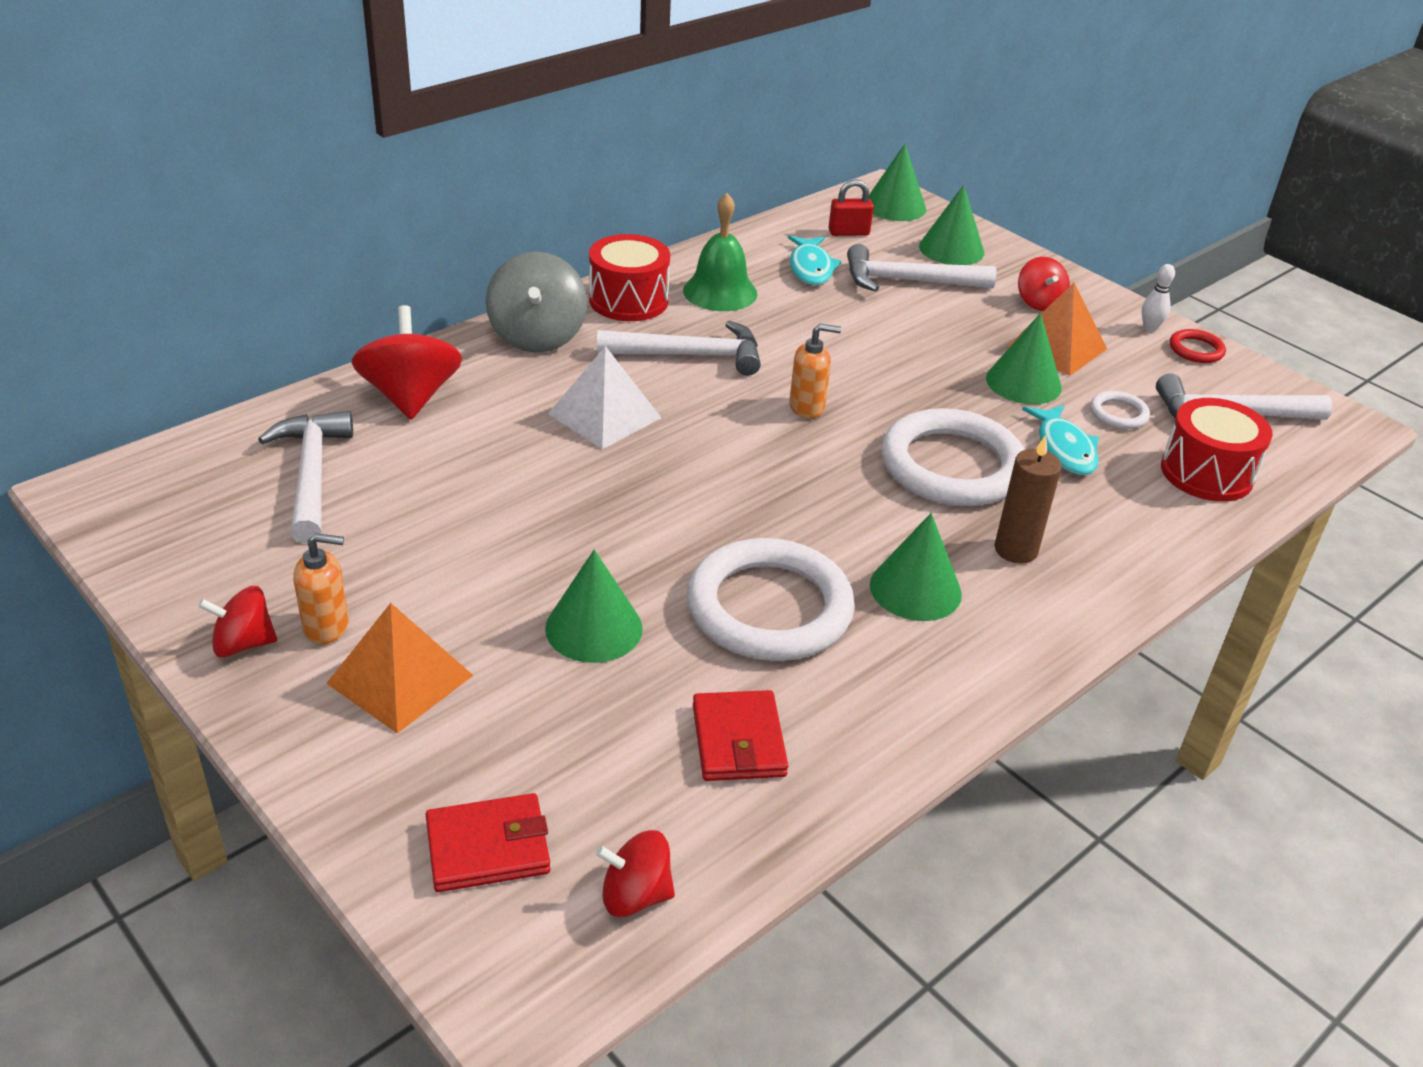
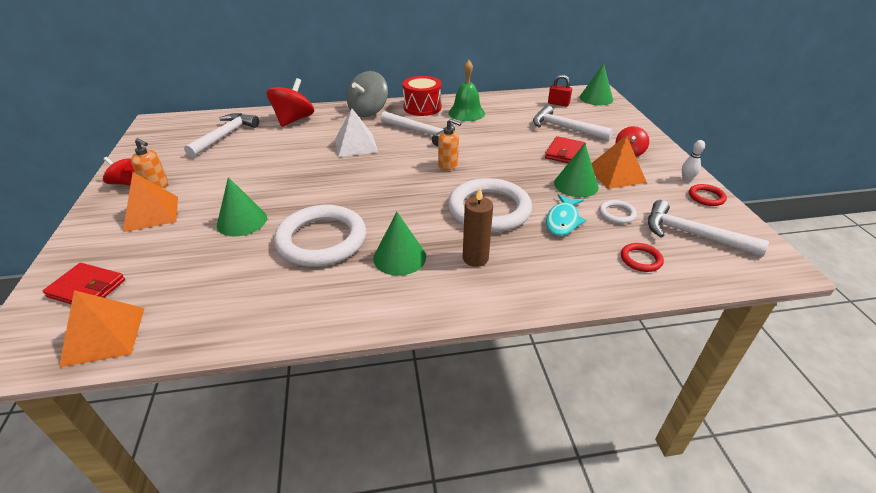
camera: 35 degrees right, 0 degrees up
(635, 895) = (104, 336): red spinning top -> orange pyramid
(738, 740) = (233, 290): red wallet -> red wallet (565, 153)
(811, 268) = (521, 113): turquoise fish -> none
(951, 249) = (605, 120): green cone -> none
(1206, 473) = (641, 259): red drum -> red ring

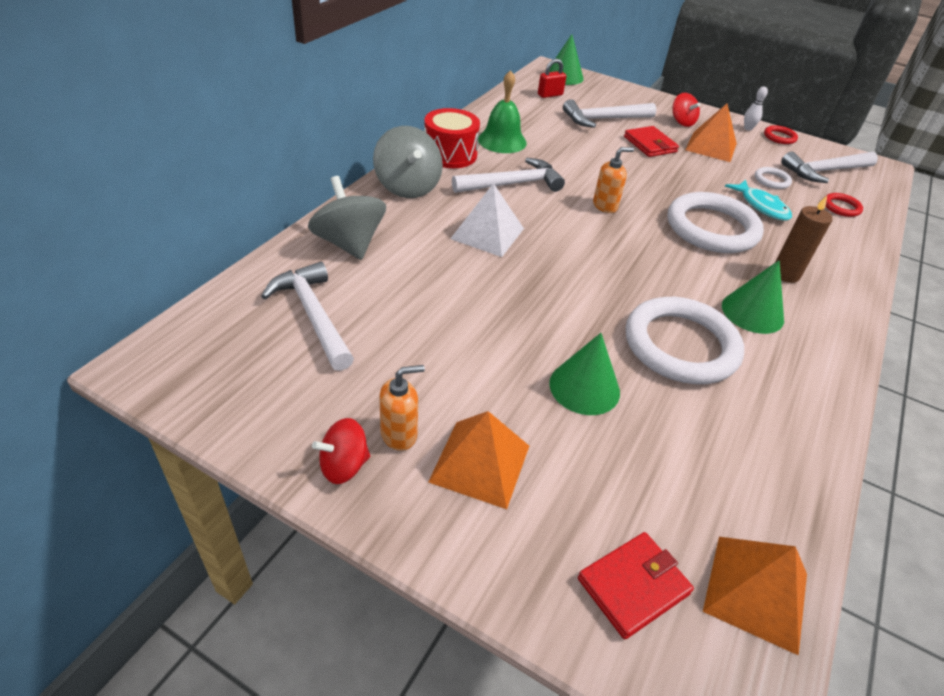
camera: 55 degrees left, 5 degrees up
(294, 120) = (349, 243): red spinning top -> grey spinning top
(576, 185) = (710, 170): green cone -> none

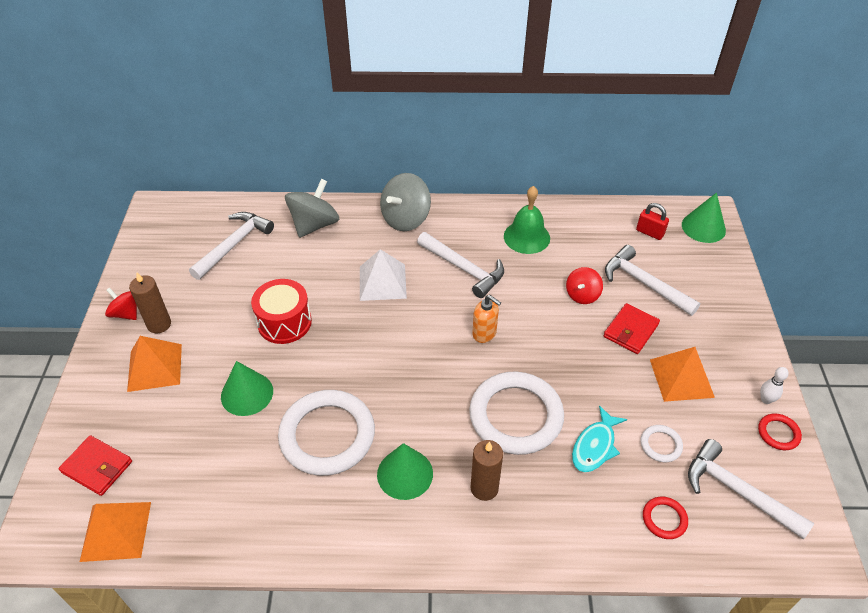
camera: 65 degrees right, 5 degrees up
(399, 434) = (159, 324): orange soap dispenser -> brown candle
(450, 154) = (473, 219): red drum -> red drum (284, 322)
(682, 122) = (711, 341): red spinning top -> red spinning top (582, 295)

